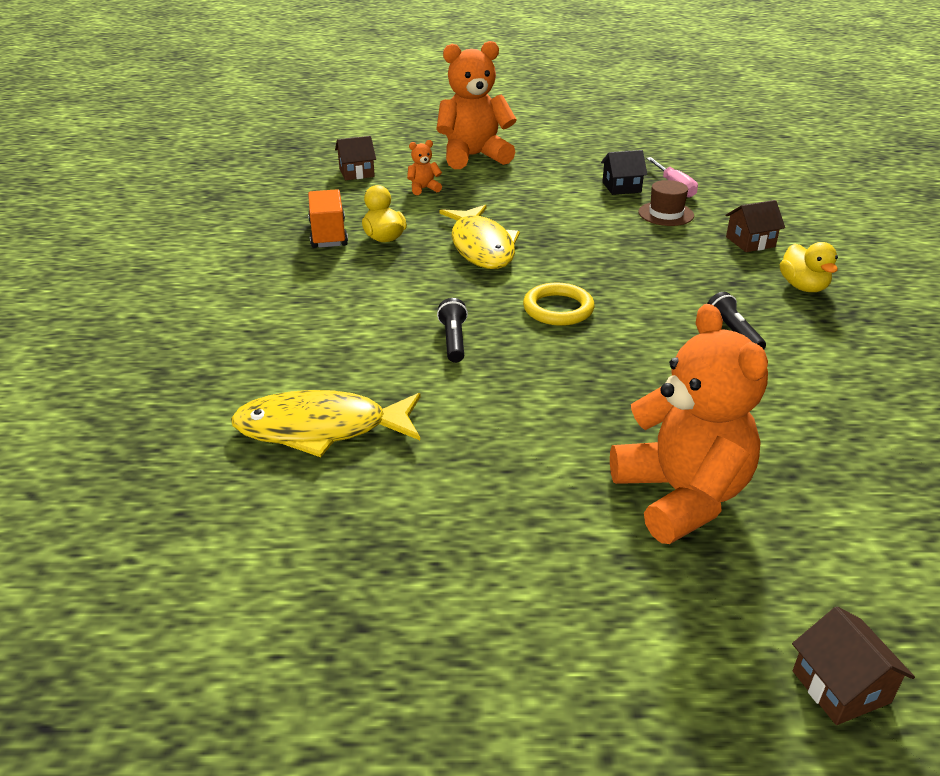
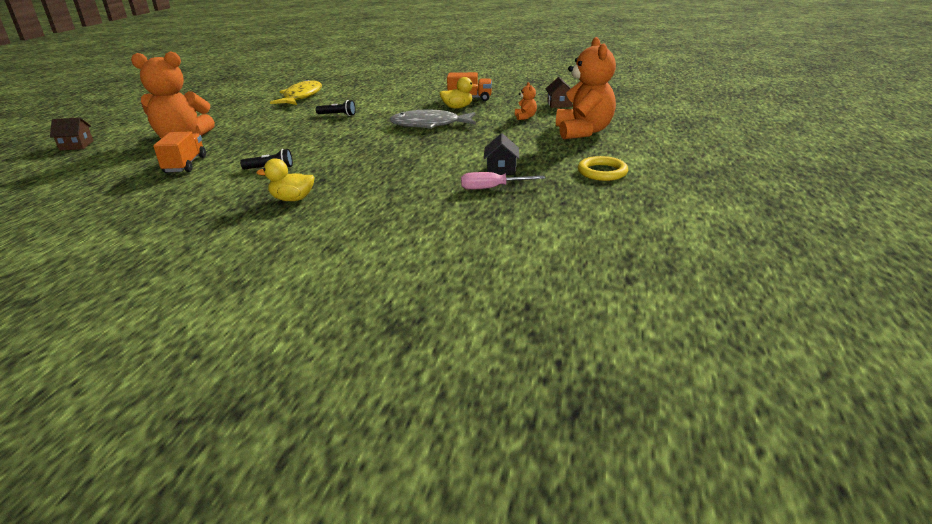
camera: 105 degrees right, 5 degrees down
(481, 247) = (429, 125): yellow fish -> grey fish
(558, 309) = (343, 134): yellow ring -> yellow ring (602, 172)
(666, 214) = (441, 177): brown hat -> none
(750, 242) = (371, 196): brown house -> none
(789, 425) = (185, 165): none -> orange truck

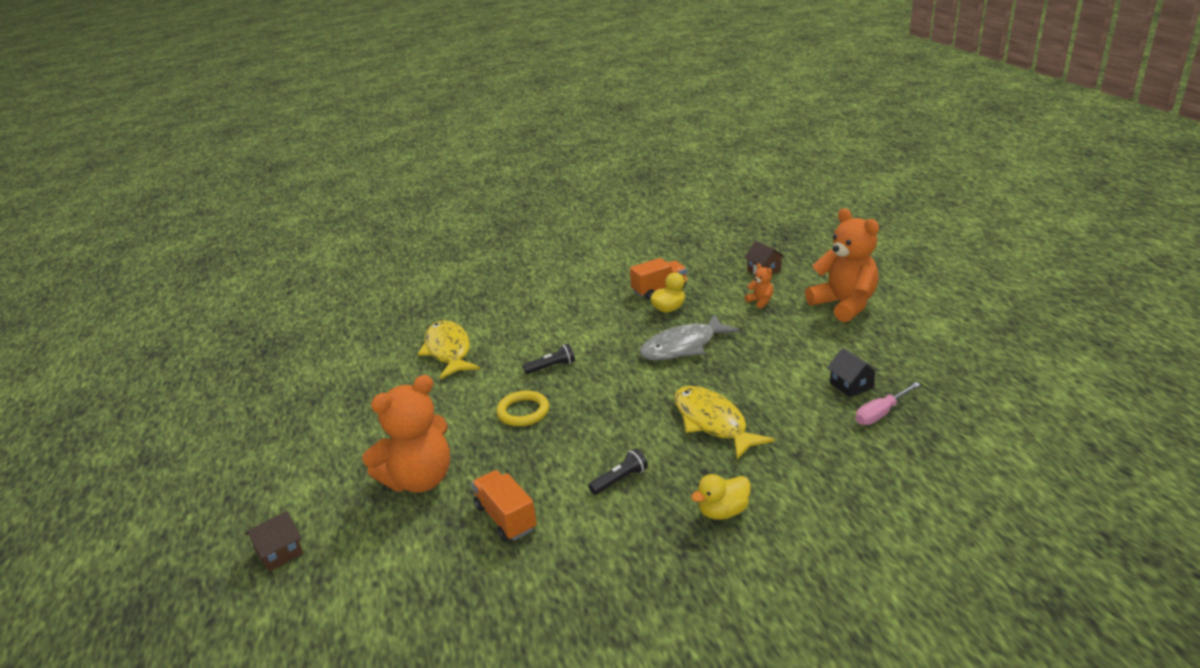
camera: 30 degrees left, 0 degrees up
(374, 161) = (712, 422): none -> yellow fish
(602, 172) = (937, 354): yellow ring -> yellow ring (523, 412)

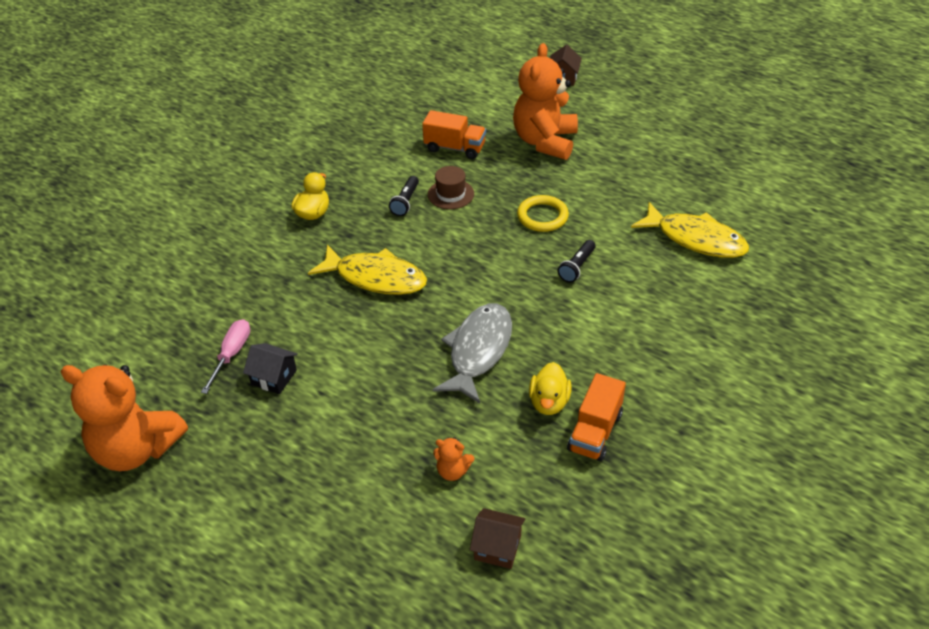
camera: 140 degrees right, 15 degrees up
(570, 467) = (450, 194): none -> brown hat
(844, 305) = (343, 516): orange teddy bear -> orange teddy bear (136, 449)

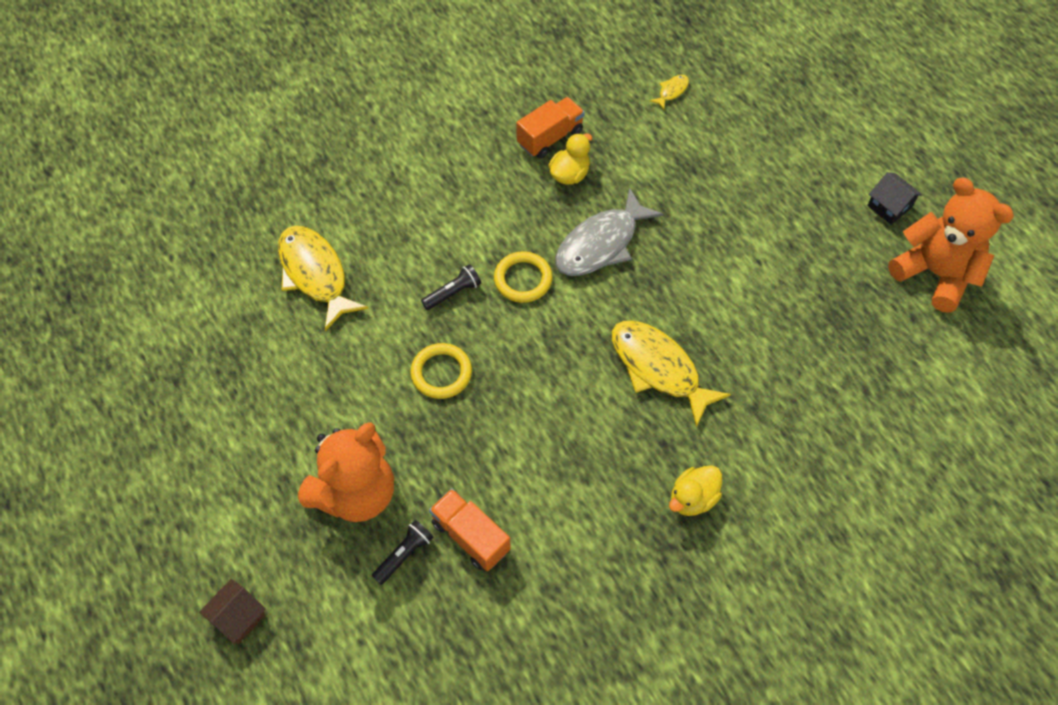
camera: 155 degrees left, 15 degrees up
(231, 354) = (832, 337): pink screwdriver -> none
(274, 377) = (797, 294): black house -> black house (889, 206)
(405, 202) = (577, 466): black flashlight -> black flashlight (404, 554)
(450, 194) = (520, 454): brown hat -> none
(452, 471) = (677, 153): orange teddy bear -> none
(497, 547) = (671, 91): brown house -> yellow fish
(527, 297) = (523, 279): none -> yellow ring

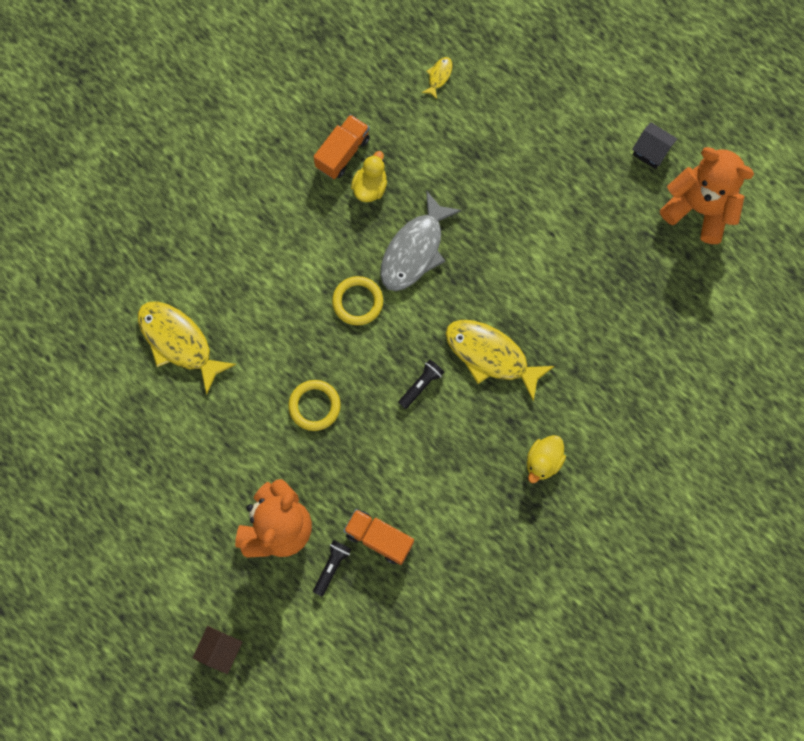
camera: 15 degrees left, 15 degrees up
(453, 293) = (302, 330): black flashlight -> black flashlight (421, 385)

